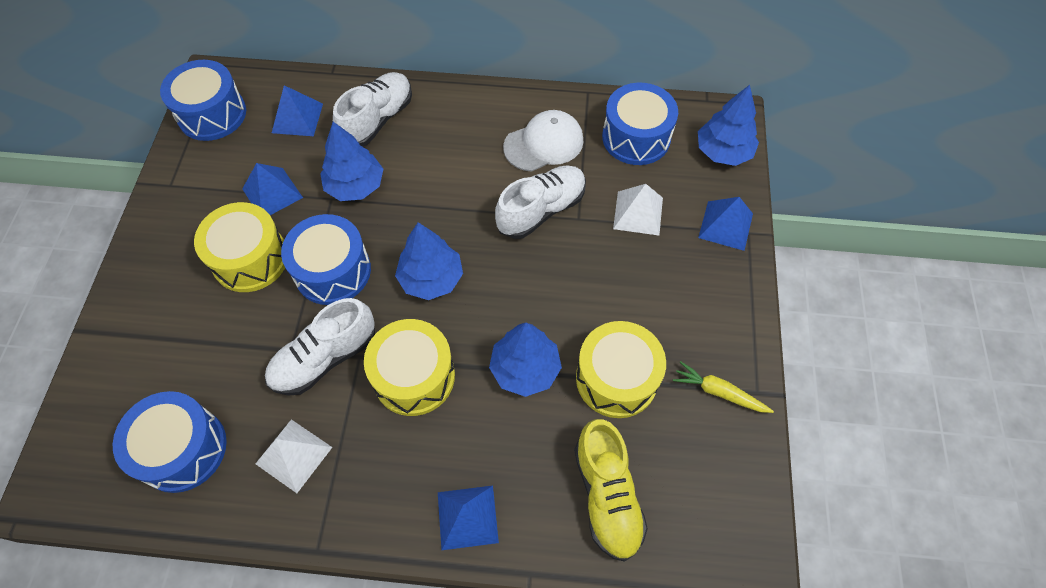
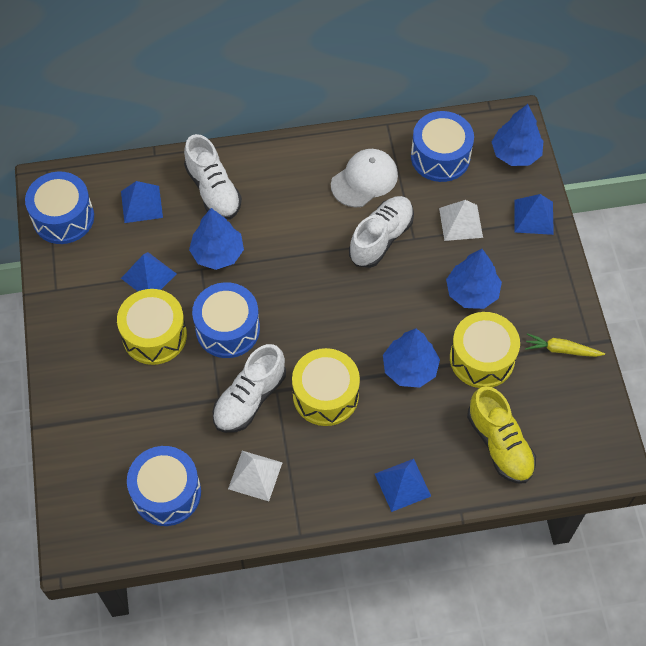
camera: 15 degrees left, 0 degrees up
(377, 120) = (213, 190): white shoe -> white shoe turned 135 degrees clockwise
(431, 278) = (311, 316): blue tree -> blue tree (472, 292)

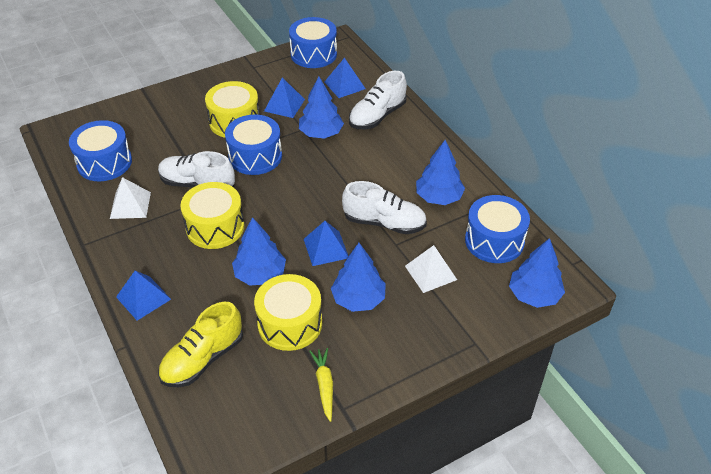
camera: 70 degrees right, 15 degrees down
(364, 180) = (438, 197): white cap -> blue tree
(533, 217) = (468, 326): blue pyramid -> blue pyramid (326, 248)

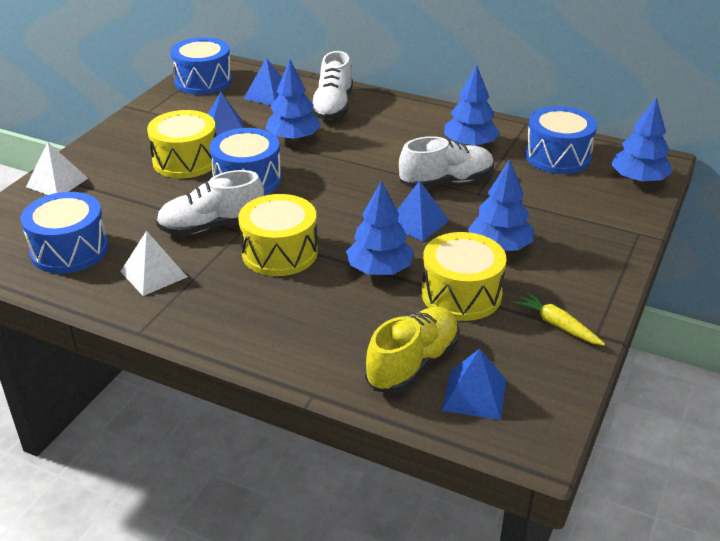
camera: 35 degrees left, 10 degrees down
(143, 298) = (277, 345): blue pyramid -> blue pyramid (474, 394)
(203, 359) = (412, 364): yellow shoe -> yellow shoe turned 150 degrees counterclockwise
(430, 272) = (536, 200): white pyramid -> white pyramid (57, 182)

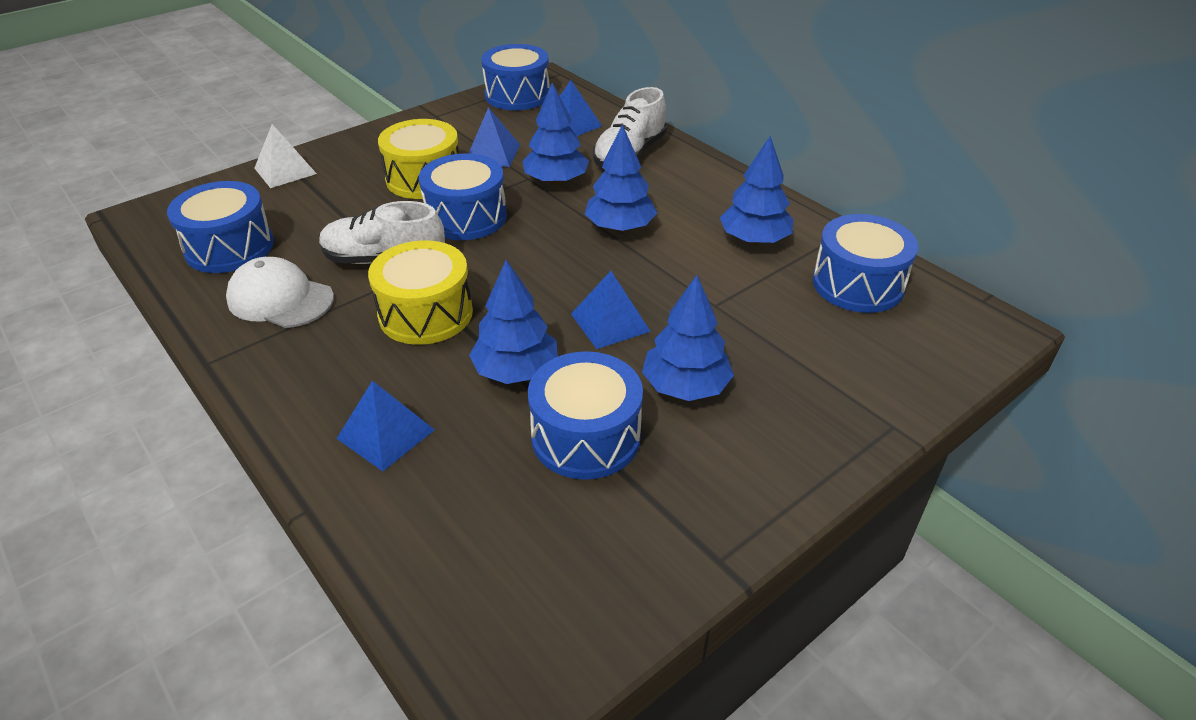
camera: 25 degrees right, 5 degrees up
(153, 274) = (280, 299): white pyramid -> white cap
(412, 364) = (450, 512): yellow shoe -> none
(446, 182) = (687, 279): white shoe -> none
(461, 294) = (586, 436): yellow drum -> blue drum
(474, 394) = (488, 588): blue pyramid -> blue pyramid (385, 434)
(557, 325) = (675, 526): yellow carrot -> none
(638, 180) = (949, 347): blue tree -> blue tree (620, 227)

